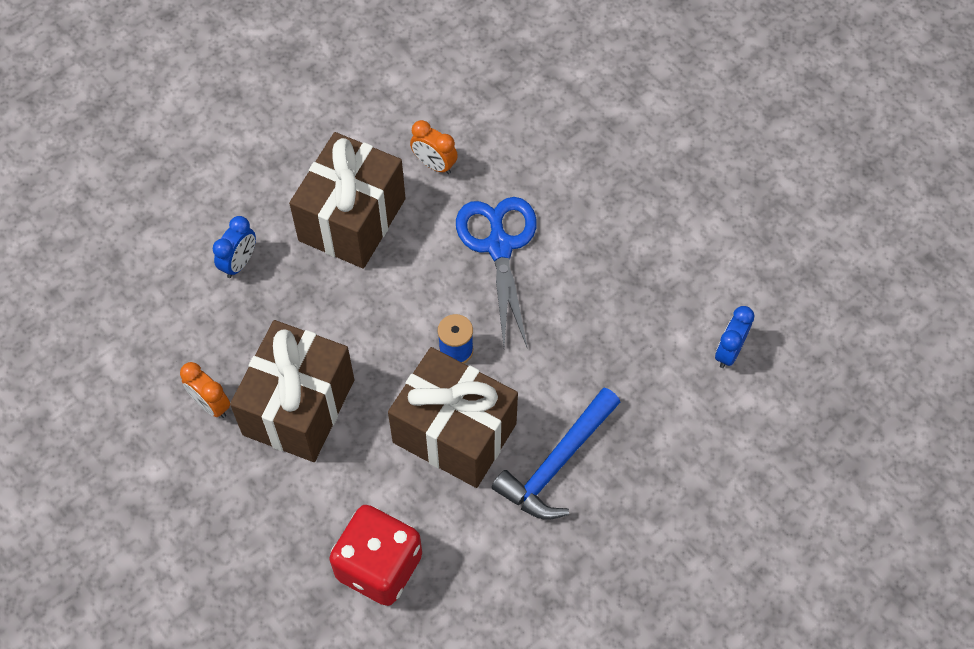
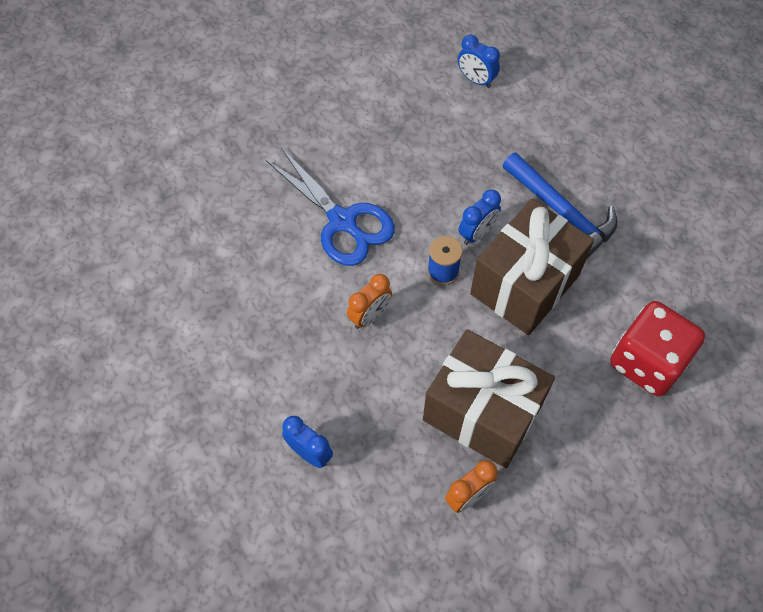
camera: 80 degrees left, 0 degrees up
(352, 219) = (283, 340): brown gift -> none
(434, 165) = (240, 261): orange clock -> orange clock (370, 316)
(499, 246) = (342, 221): blue scissors -> blue scissors turned 135 degrees counterclockwise
(510, 378) = (477, 233): none -> blue clock

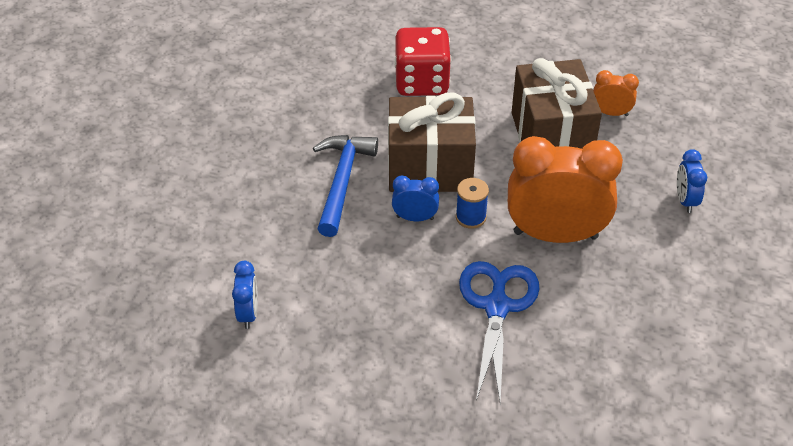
camera: 130 degrees left, 15 degrees down
(370, 316) = (555, 235): orange clock -> orange clock, size x2.22

